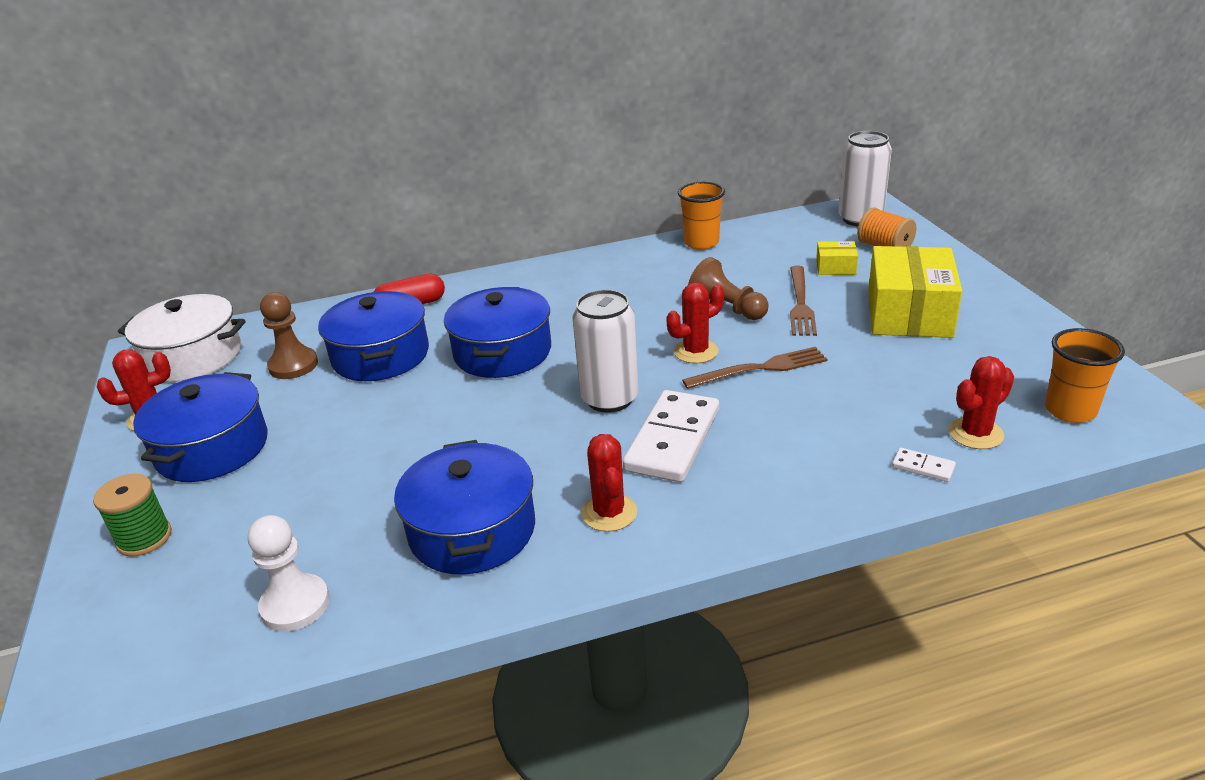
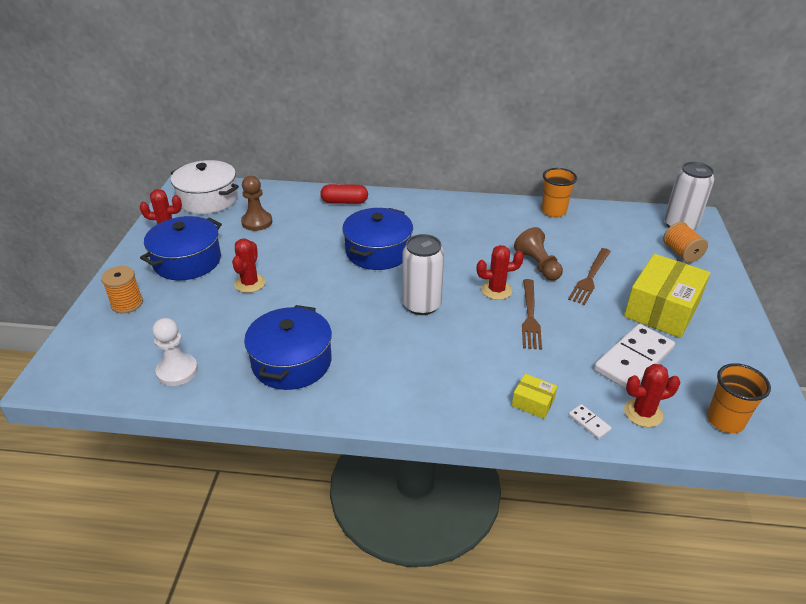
camera: 20 degrees right, 5 degrees up
(144, 538) = (127, 304): green spool -> orange spool
(380, 355) = (307, 231): blue pot -> none
(609, 513) = (373, 380): red cactus -> red cactus (250, 283)
(672, 440) = (441, 346): white domino -> white domino (633, 359)
(760, 369) = (530, 316): brown fork -> brown fork turned 90 degrees clockwise
(835, 267) = (634, 258): yellow box -> yellow box (533, 402)

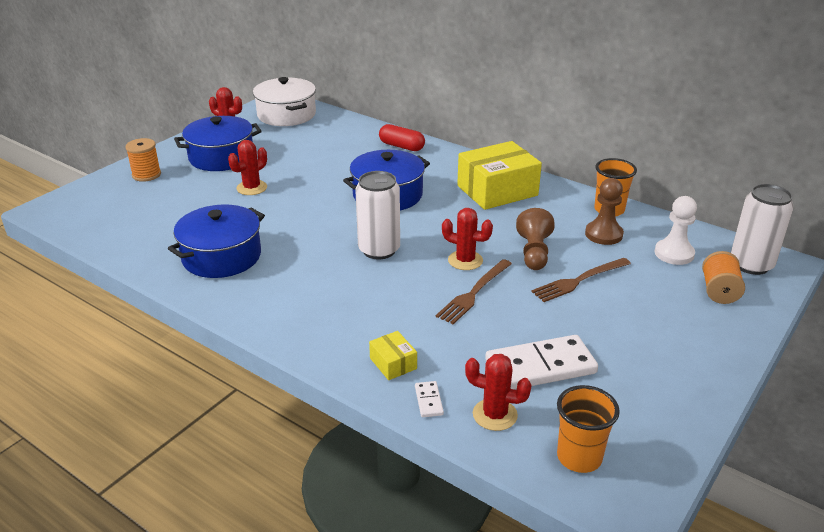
camera: 30 degrees right, 5 degrees down
(177, 371) = (132, 233): white pawn -> white pawn (674, 253)
(257, 222) = (307, 143): brown pawn -> brown pawn (603, 234)
(662, 309) = (628, 335): yellow box -> yellow box (497, 190)

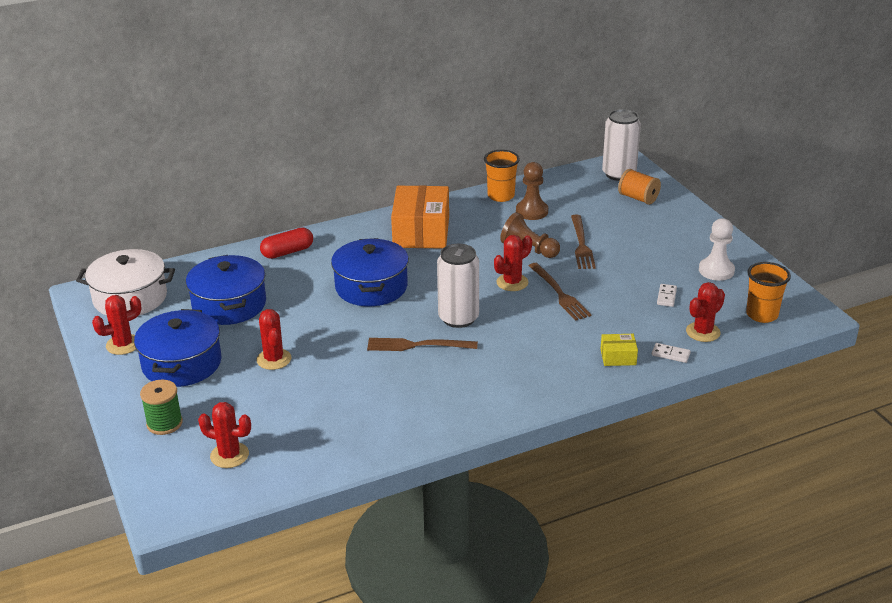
camera: 60 degrees left, 0 degrees up
(121, 210) = (229, 455): none -> red cactus
(146, 175) = (164, 423): orange spool -> green spool
(221, 256) = (389, 406): blue pot -> blue pot (229, 304)
(320, 242) = (417, 345): none -> brown fork
(497, 190) = (421, 232): yellow box -> orange box
(540, 367) = (666, 296): white domino -> white domino, size x0.42
(674, 253) = (581, 195): white pawn -> white pawn (716, 270)

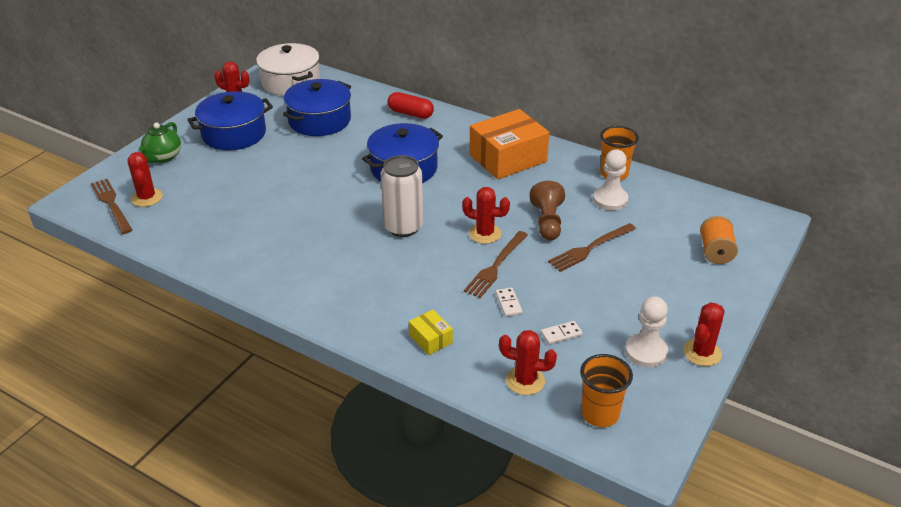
camera: 55 degrees right, 5 degrees up
(164, 423) = (163, 157): green spool -> green teapot
(274, 359) = (270, 167): red cactus -> red cactus (702, 353)
(417, 345) = (346, 222): brown fork -> brown fork (111, 204)
(532, 211) = (610, 200): brown pawn -> white pawn
(619, 174) = (743, 223): white can -> none
(670, 354) = (466, 372): white domino -> white domino (508, 303)

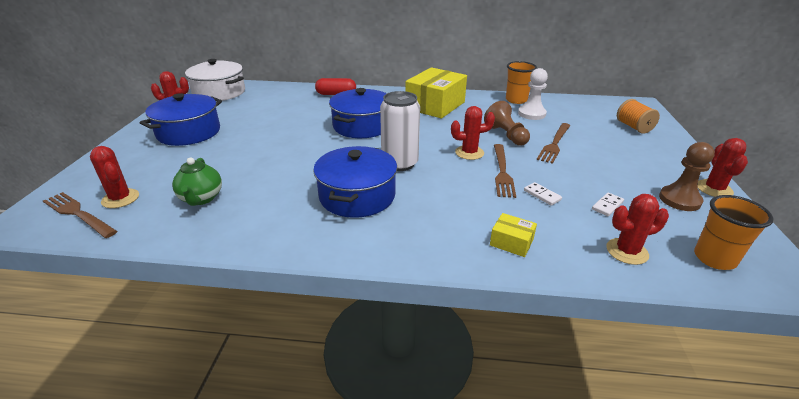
camera: 25 degrees left, 5 degrees down
(163, 157) = (122, 162): green teapot -> green teapot (201, 198)
(319, 120) = (264, 110): blue pot -> blue pot (357, 196)
(508, 158) = (435, 105): orange box -> yellow box
(646, 352) = (679, 200): white pawn -> brown pawn

